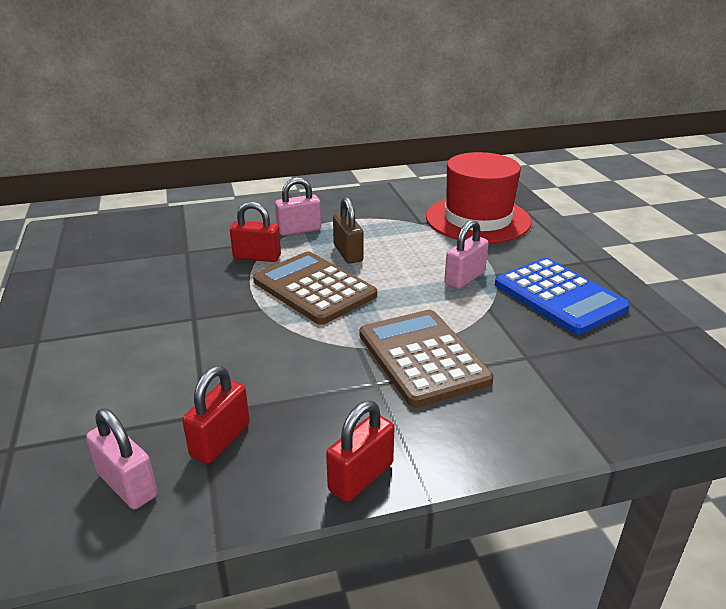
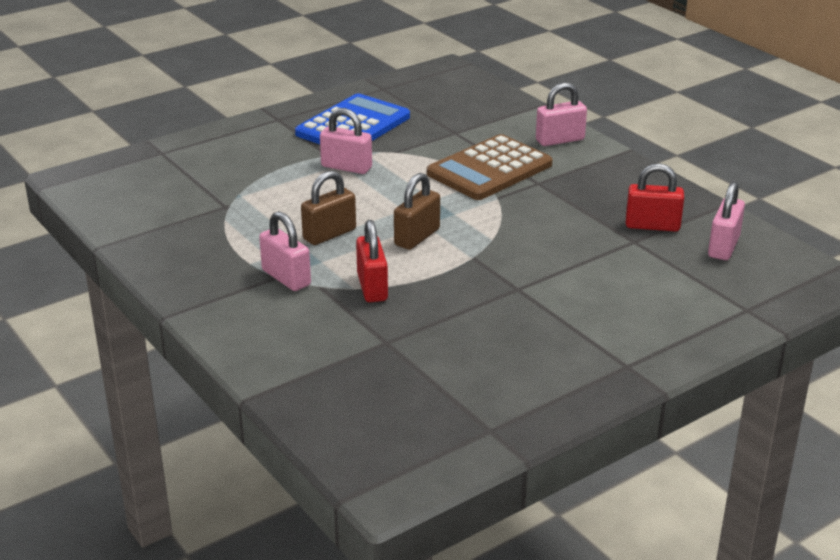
camera: 110 degrees left, 0 degrees up
(314, 288) = (417, 237): brown calculator -> brown padlock
(361, 477) = (634, 171): red padlock -> none
(478, 219) = (202, 175): red hat -> none
(480, 435) = (560, 140): none -> pink padlock

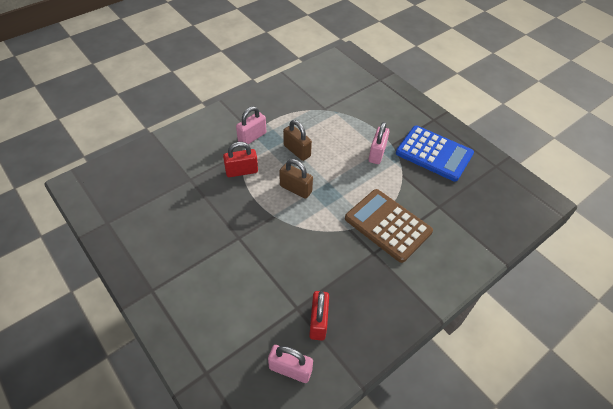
camera: 85 degrees right, 20 degrees up
(560, 140) = (443, 269): pink padlock -> none

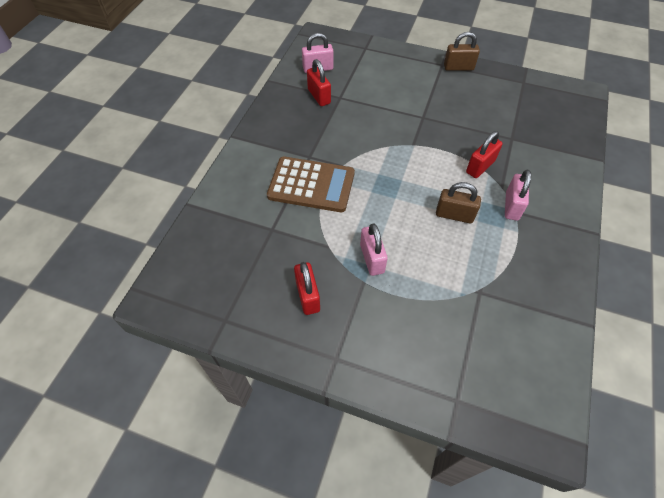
camera: 150 degrees right, 5 degrees up
(295, 189) = (418, 176): brown padlock -> brown padlock (458, 67)
(434, 153) = (307, 296): blue calculator -> red padlock

